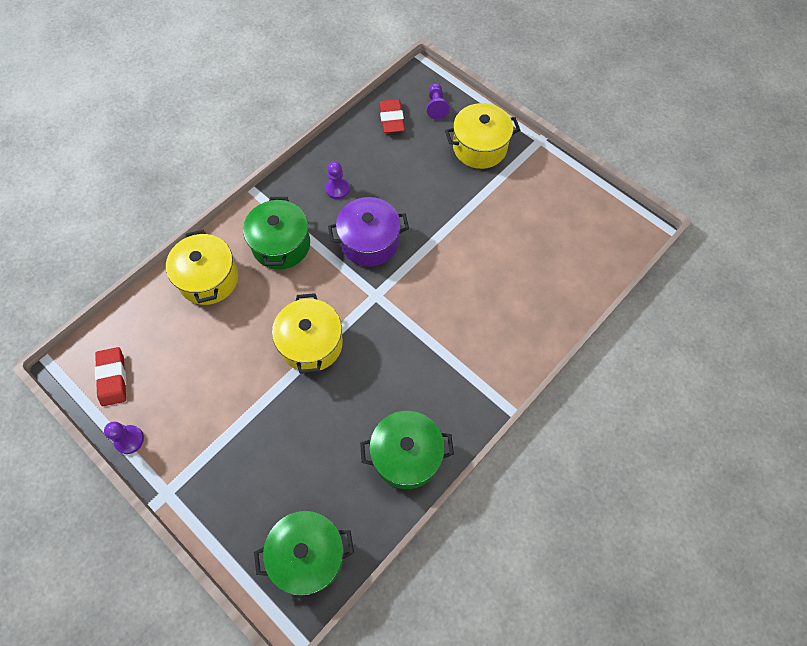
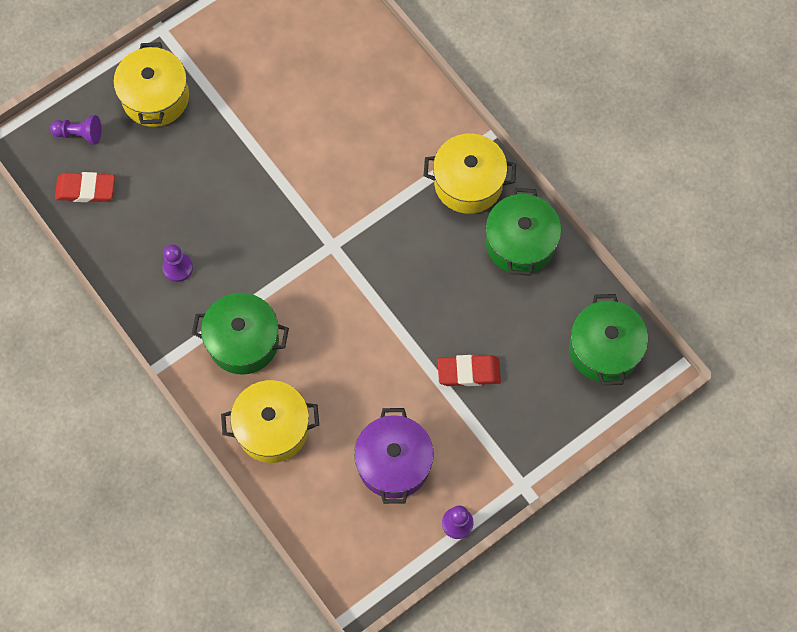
camera: 80 degrees left, 5 degrees up
(112, 378) = (380, 541): red eraser -> red eraser (468, 372)
(311, 343) = (379, 321): yellow pot -> yellow pot (468, 183)
(369, 242) = (261, 242): purple pot -> purple pot (393, 463)

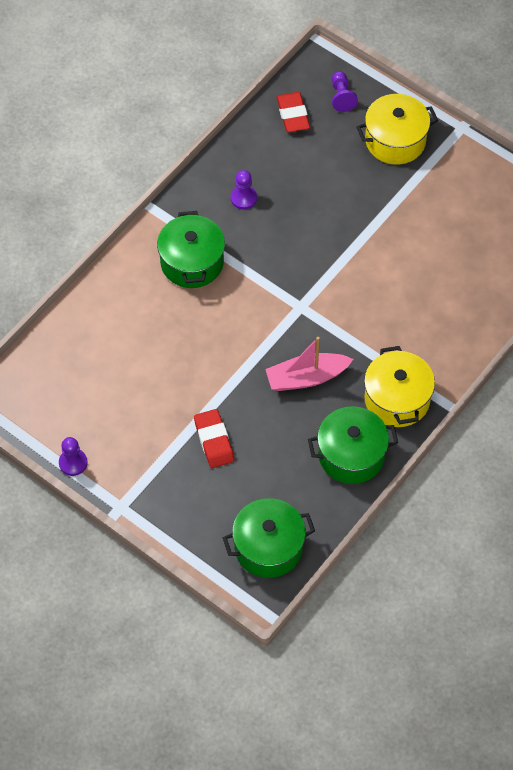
camera: 75 degrees right, 10 degrees down
(272, 428) = (121, 303): yellow pot -> none
(393, 463) = (114, 401): purple pot -> none
(419, 262) = (306, 378): none -> pink boat

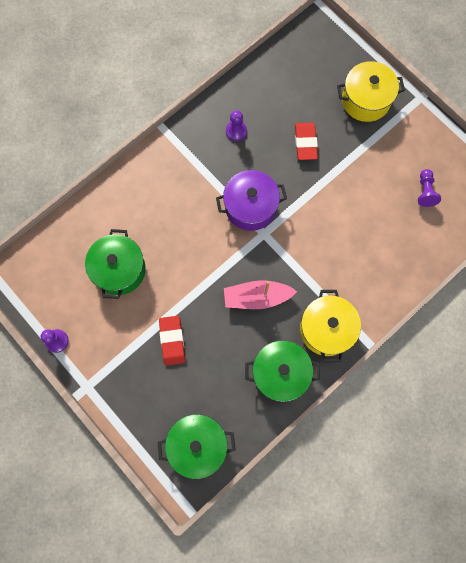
camera: 10 degrees right, 15 degrees up
(192, 262) = (185, 180): green pot -> green pot (119, 270)
(278, 280) = (250, 207): none -> purple pot
(293, 115) = (288, 65): red eraser -> red eraser (305, 143)
(341, 96) = (330, 56): purple pawn -> purple pawn (425, 191)

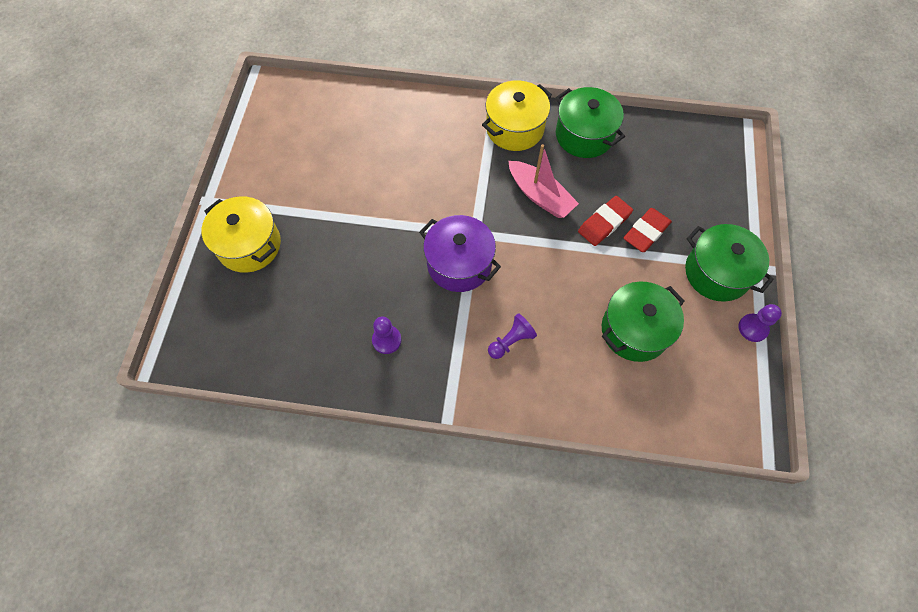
camera: 130 degrees left, 10 degrees down
(198, 445) = (700, 151): green pot -> green pot (717, 273)
(305, 143) = (345, 265): red eraser -> red eraser (604, 223)
(425, 191) = (315, 137): purple pawn -> purple pawn (511, 341)

